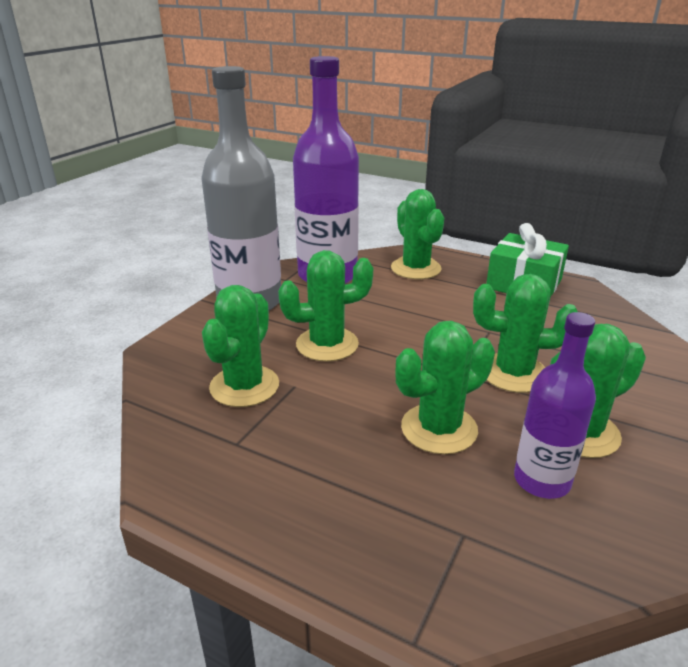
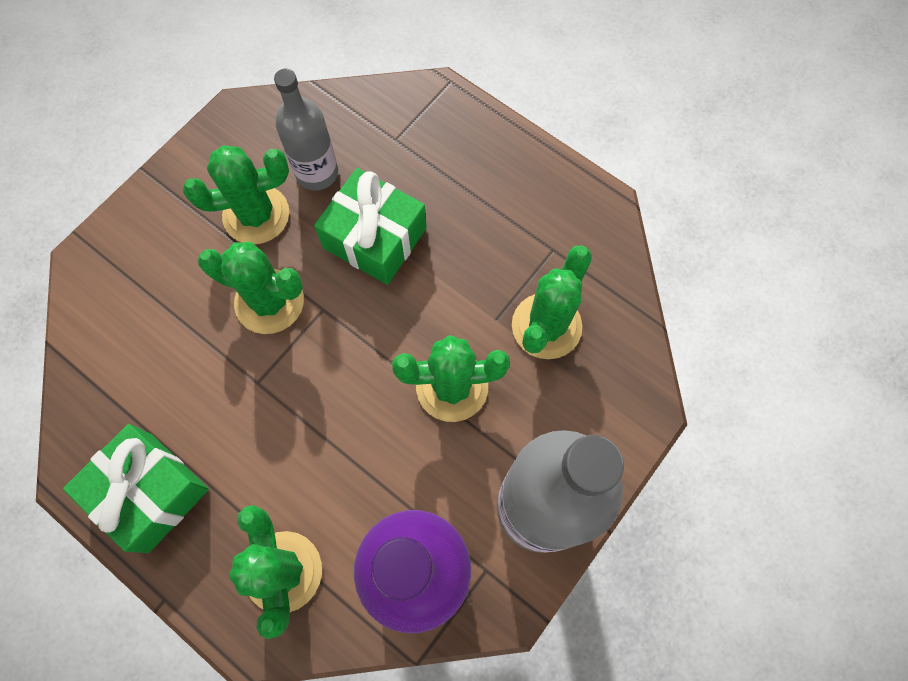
camera: 170 degrees left, 40 degrees up
(439, 429) = (375, 238): green cactus -> green gift
(542, 480) = (317, 173): purple bottle -> grey bottle

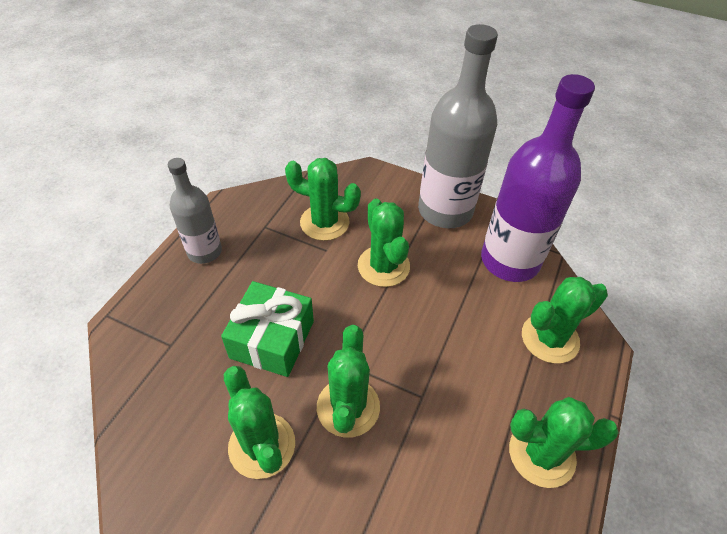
camera: 105 degrees left, 20 degrees down
(150, 492) = (541, 454): green gift -> green cactus
(317, 173) = (210, 402): grey bottle -> grey bottle (204, 251)

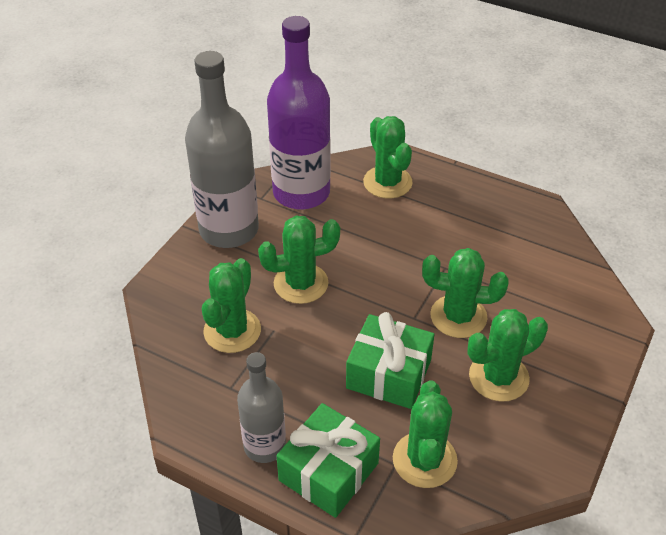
camera: 85 degrees left, 5 degrees down
(172, 295) = (328, 472): none -> green gift
(541, 454) = (488, 205): green cactus -> green cactus (424, 460)

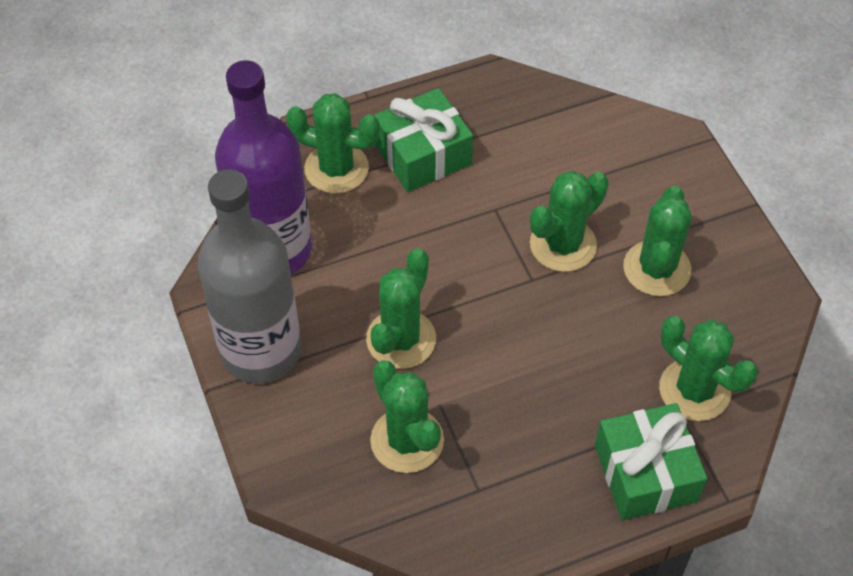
camera: 50 degrees left, 10 degrees up
(264, 446) = (573, 506): grey bottle -> none
(388, 374) = (579, 348): green gift -> green gift (423, 155)

